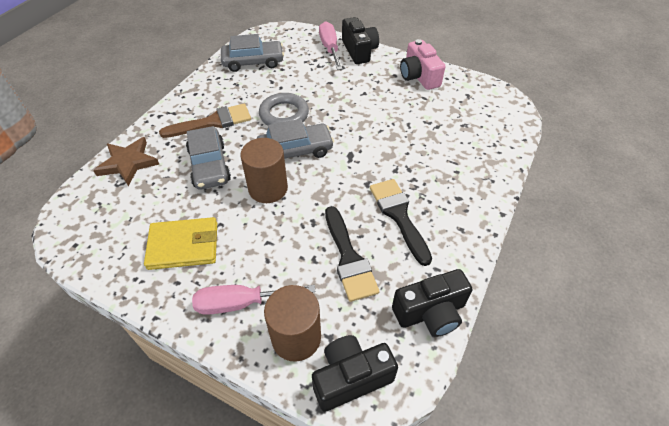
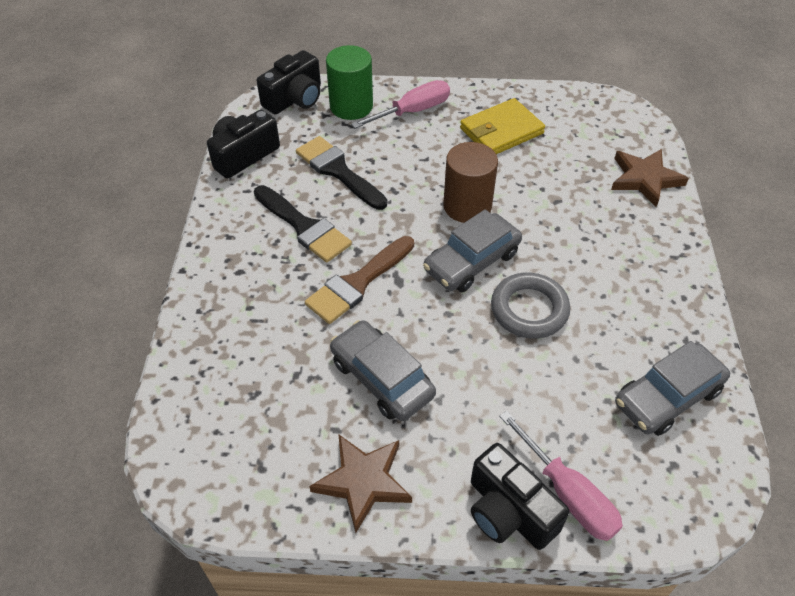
camera: 155 degrees right, 0 degrees up
(209, 165) = (555, 207): grey car -> grey car (382, 378)
(212, 122) = (610, 261): brown brush -> brown brush (358, 283)
(296, 337) = (351, 106): brown cylinder -> green cylinder
(419, 76) = (363, 481): pink camera -> brown star

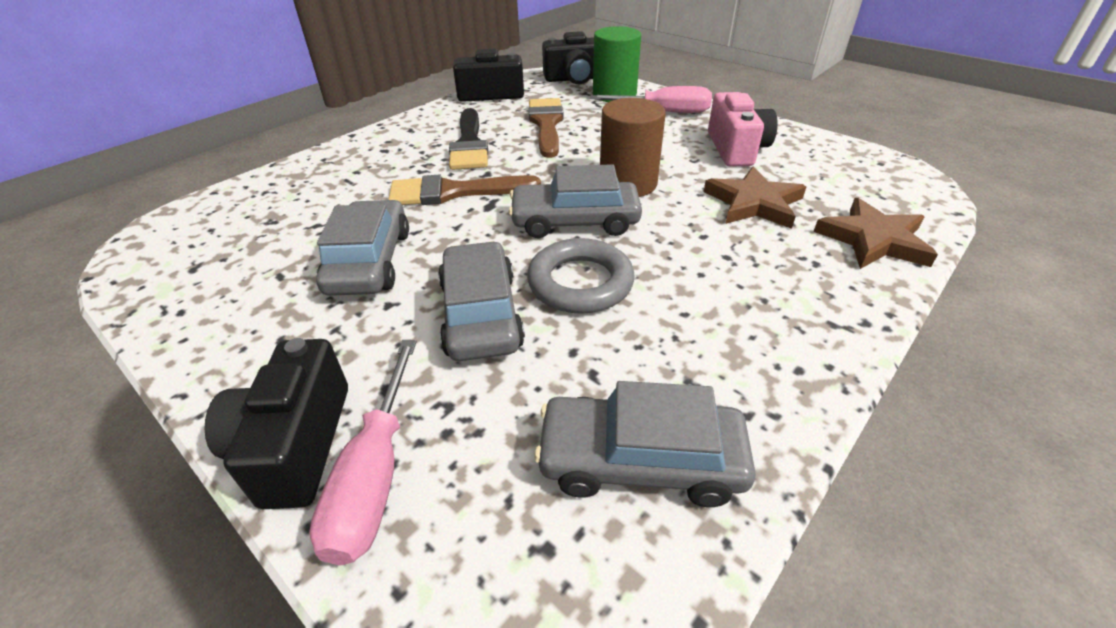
camera: 40 degrees right, 10 degrees down
(338, 171) = (546, 124): black brush -> brown brush
(363, 481) = (233, 325): brown star -> brown star (754, 203)
(501, 131) = (736, 149): yellow wallet -> pink camera
(501, 369) = (481, 314): none -> grey car

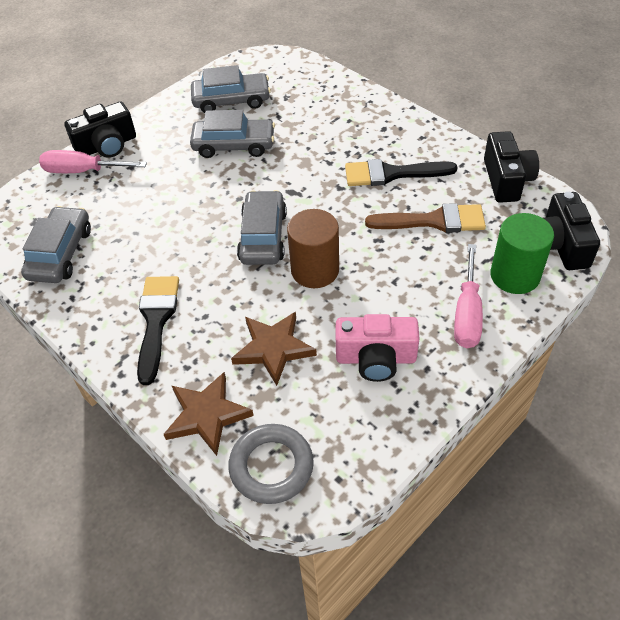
camera: 95 degrees right, 10 degrees up
(295, 444) = (107, 146): black camera -> black camera turned 150 degrees clockwise
(454, 192) = (312, 172): brown brush -> none
(481, 314) = (174, 195): grey car -> grey car (231, 100)
(580, 283) = (192, 237): grey ring -> grey ring (271, 466)
(755, 299) = (156, 321): none -> black brush

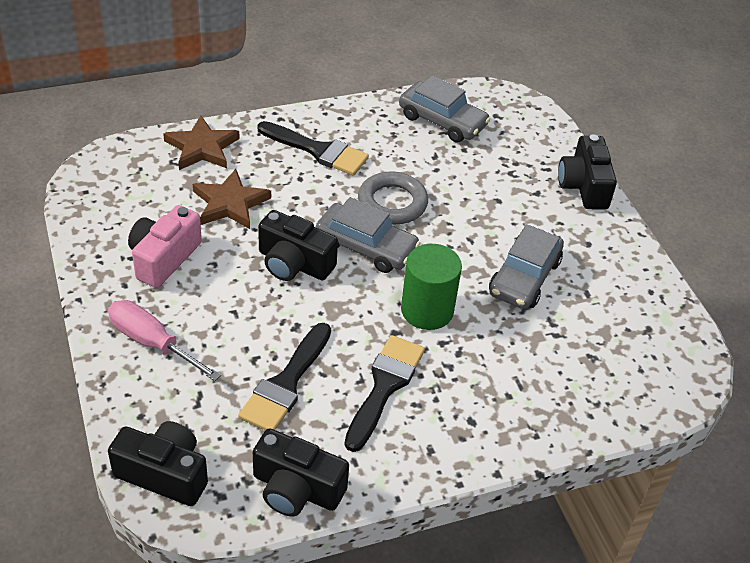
camera: 110 degrees right, 5 degrees down
(83, 171) = (551, 161): pink screwdriver -> none
(231, 100) = (612, 305): grey car -> none
(271, 466) = (129, 163): grey ring -> grey ring (392, 203)
(315, 270) = (294, 263): brown cylinder -> black camera
(433, 221) = (286, 383): brown brush -> black brush
(515, 275) = (161, 406): green cylinder -> green cylinder (427, 310)

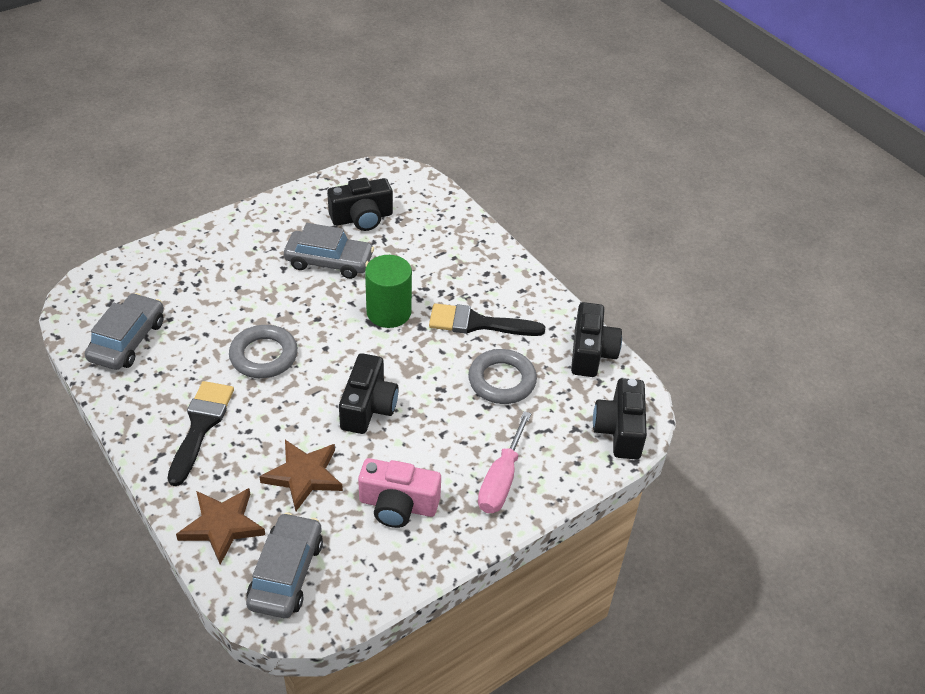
camera: 105 degrees left, 0 degrees up
(286, 383) = (502, 380): black brush -> grey ring
(366, 247) = (328, 363): grey car -> grey car (286, 573)
(584, 186) = (202, 237): black camera -> black camera (362, 218)

